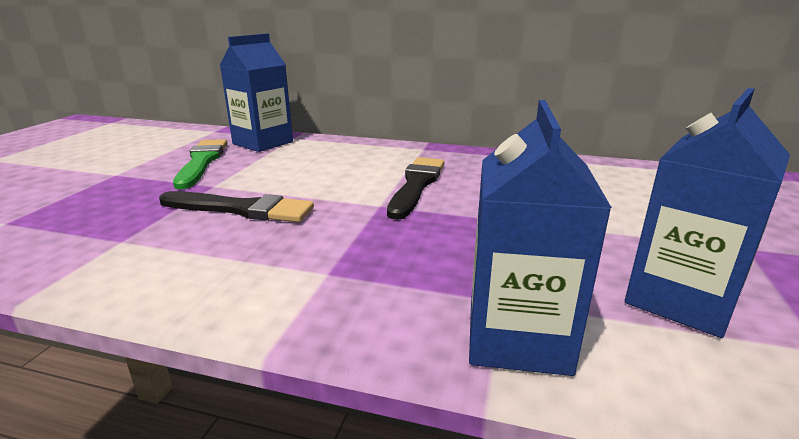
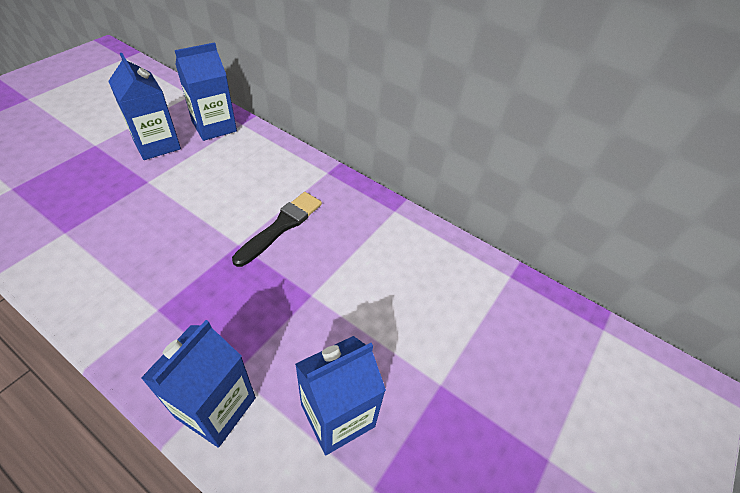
camera: 15 degrees right, 25 degrees up
(202, 162) = (157, 144): green brush -> blue carton
(242, 209) = (148, 219): black brush -> none

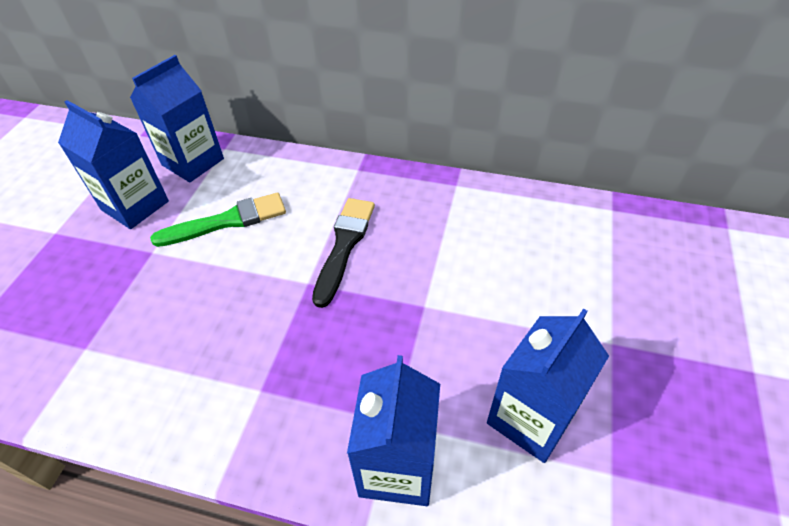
camera: 15 degrees left, 0 degrees up
(211, 178) = (227, 221): none -> green brush

